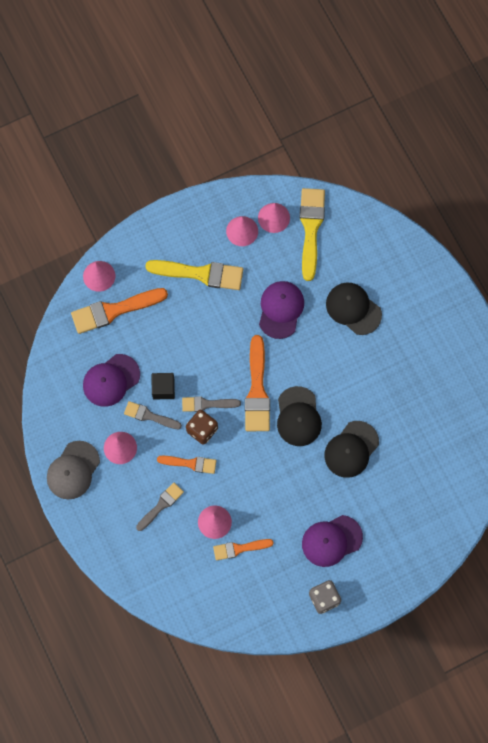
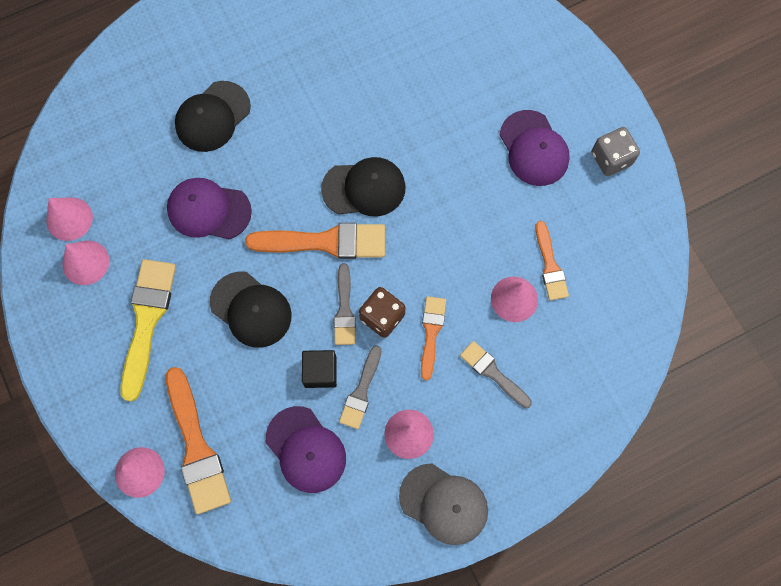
camera: 90 degrees left, 0 degrees up
(311, 228) = (90, 169): yellow brush -> none
(351, 449) = (409, 122): black cap -> black cap (251, 309)

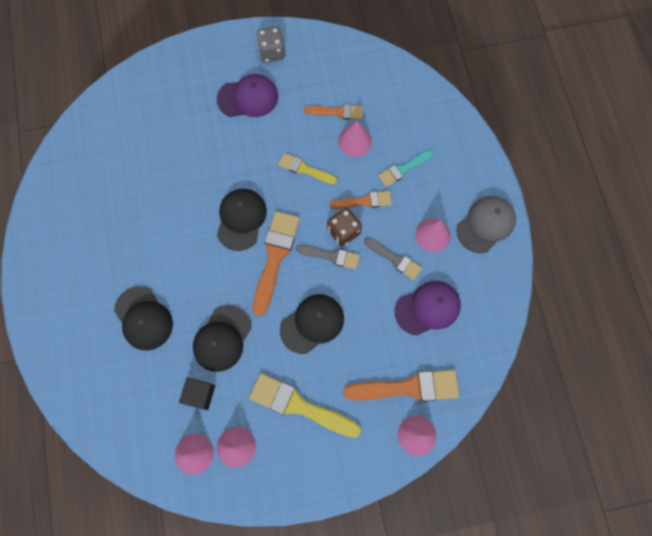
camera: 75 degrees left, 0 degrees up
(208, 210) = (222, 338): purple cap -> black cap
(320, 372) = (373, 284): black cube -> black cube (200, 394)
(431, 332) = (364, 201): orange brush -> orange brush turned 150 degrees clockwise
(454, 245) = (304, 169): none -> yellow brush
(493, 373) = (403, 169): grey brush -> turquoise brush

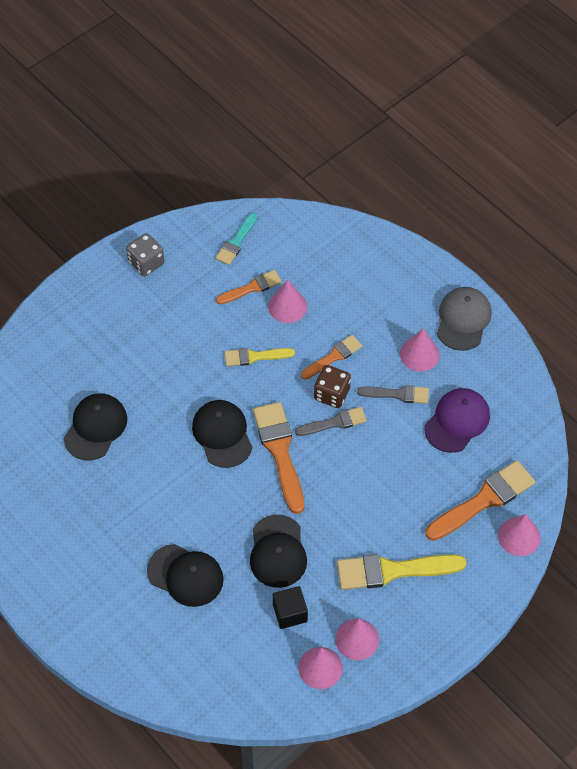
camera: 30 degrees left, 15 degrees down
(248, 98) = (151, 318): purple cap -> none
(312, 324) = (357, 492): black cap -> black cap (95, 427)
(403, 169) = (352, 309): turquoise brush -> turquoise brush (236, 242)

